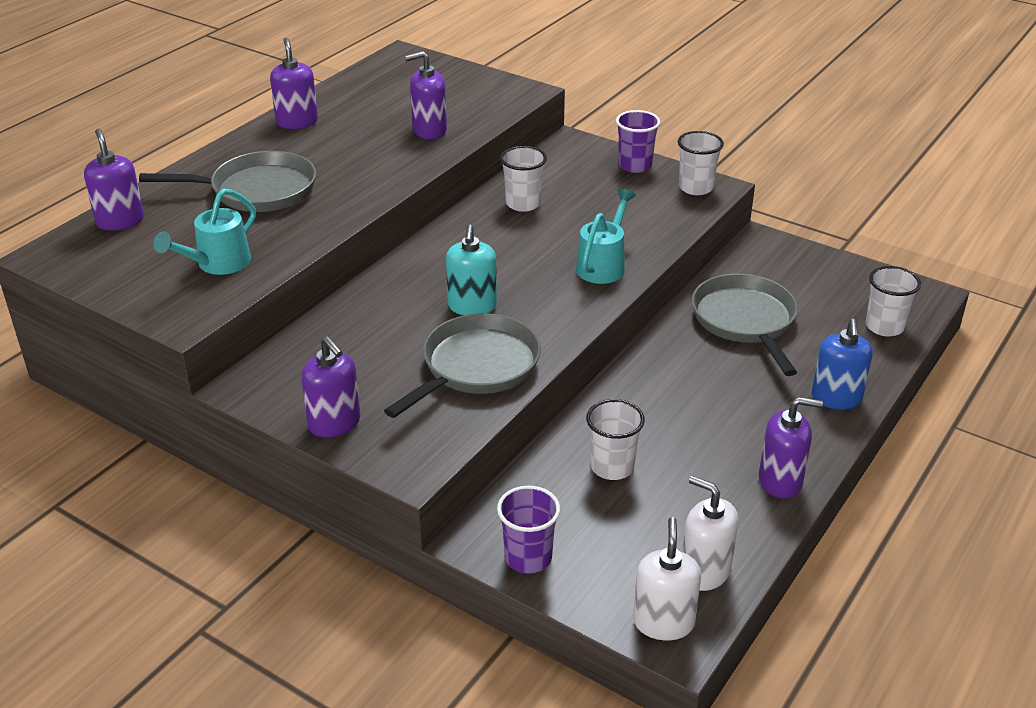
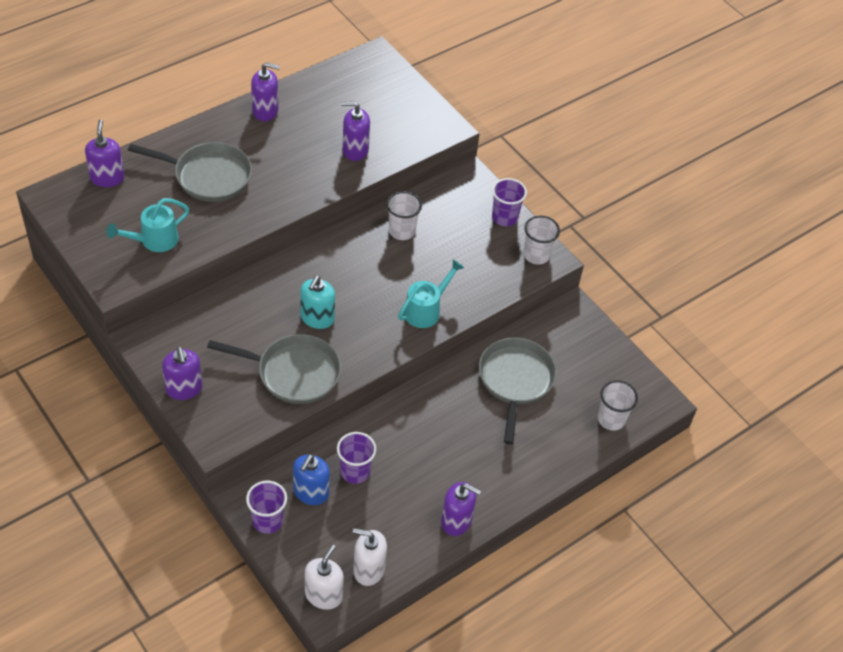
camera: 15 degrees right, 15 degrees up
(297, 122) = (265, 111): purple soap dispenser -> purple soap dispenser turned 90 degrees clockwise
(476, 367) = (293, 373): grey pan -> grey pan turned 45 degrees clockwise
(612, 467) = (355, 471): white cup -> purple cup
(704, 571) = (368, 569): white soap dispenser -> white soap dispenser turned 45 degrees counterclockwise
(836, 398) = (536, 468): blue soap dispenser -> blue soap dispenser (311, 492)

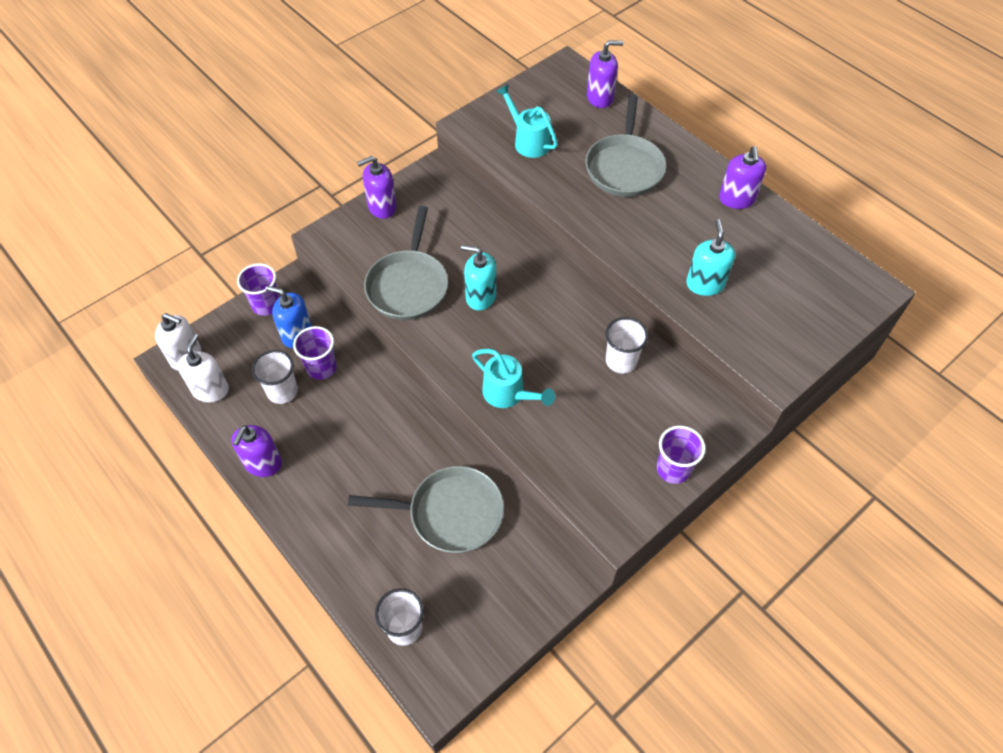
camera: 90 degrees right, 5 degrees up
(355, 150) = (705, 284): purple soap dispenser -> turquoise soap dispenser
(536, 255) = (619, 509): white cup -> white cup (282, 391)

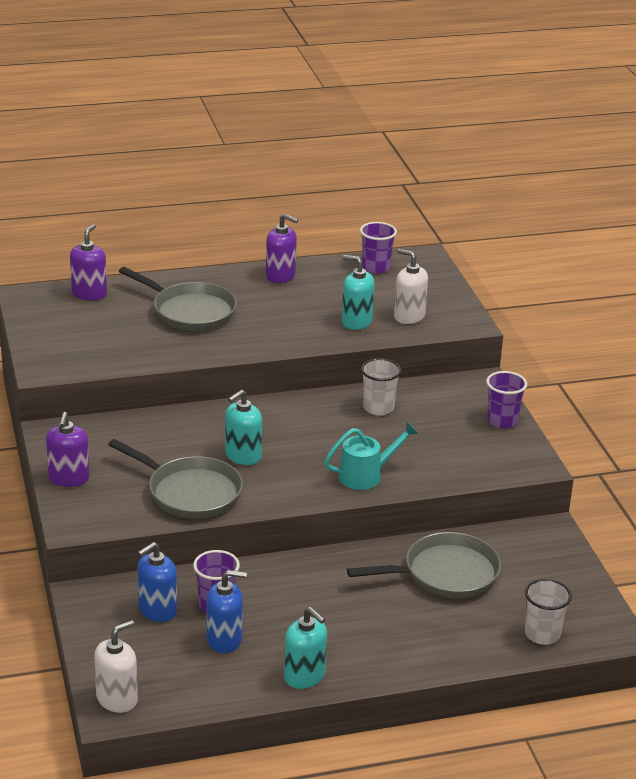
camera: 65 degrees left, 25 degrees down
(210, 390) = (180, 691): white soap dispenser -> white soap dispenser (409, 316)
(263, 463) = (304, 676): purple soap dispenser -> turquoise soap dispenser
(266, 305) = (96, 621): purple cup -> purple cup (376, 267)
(282, 391) = (224, 640): white cup -> blue soap dispenser
(450, 513) = (445, 574): grey pan -> grey pan turned 45 degrees clockwise
(528, 141) = (104, 347): turquoise watering can -> none

